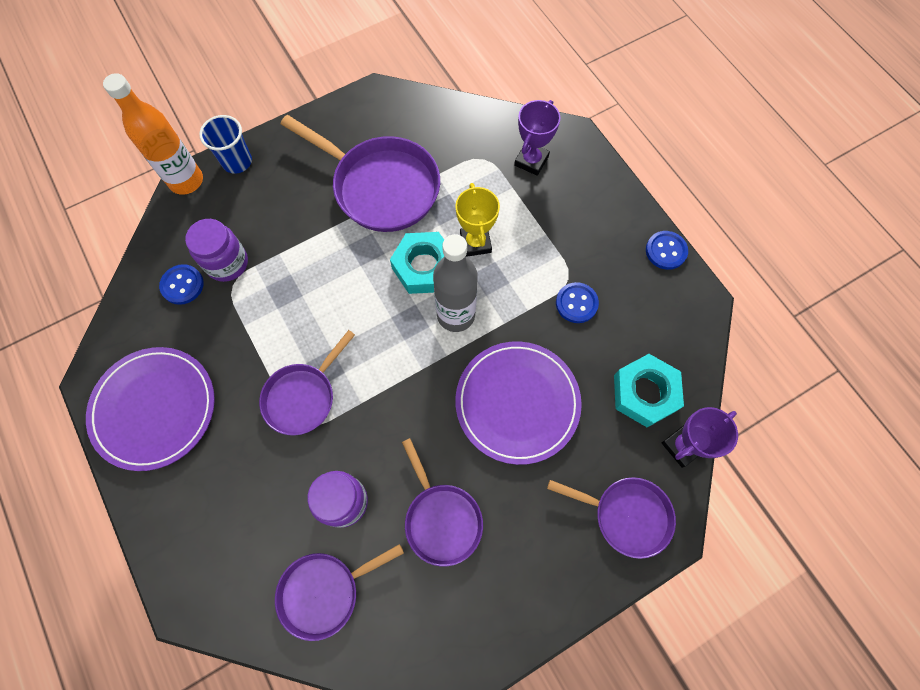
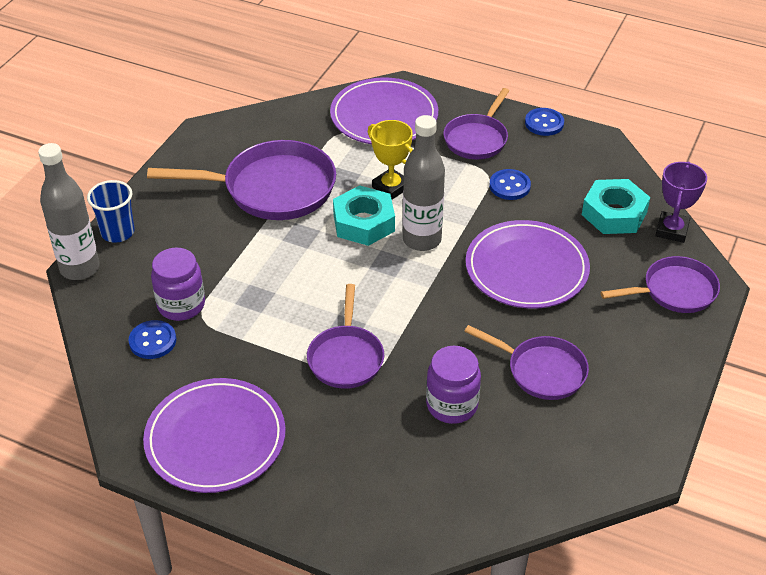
camera: 35 degrees left, 25 degrees down
(186, 181) = (80, 268): orange bottle -> grey bottle
(324, 591) = (496, 470): purple pan -> purple pan (477, 139)
(531, 161) = (384, 116): purple trophy -> purple plate

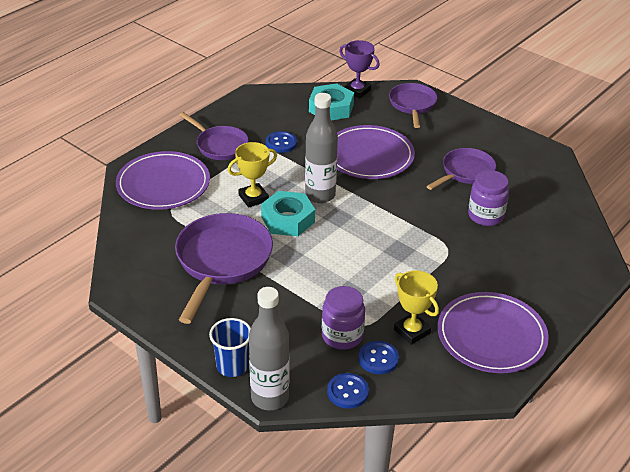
camera: 75 degrees left, 5 degrees down
(204, 363) = (412, 331): none -> yellow trophy
(346, 357) = (428, 255): purple pan -> none
(544, 123) = (220, 112): blue button -> blue button (348, 392)

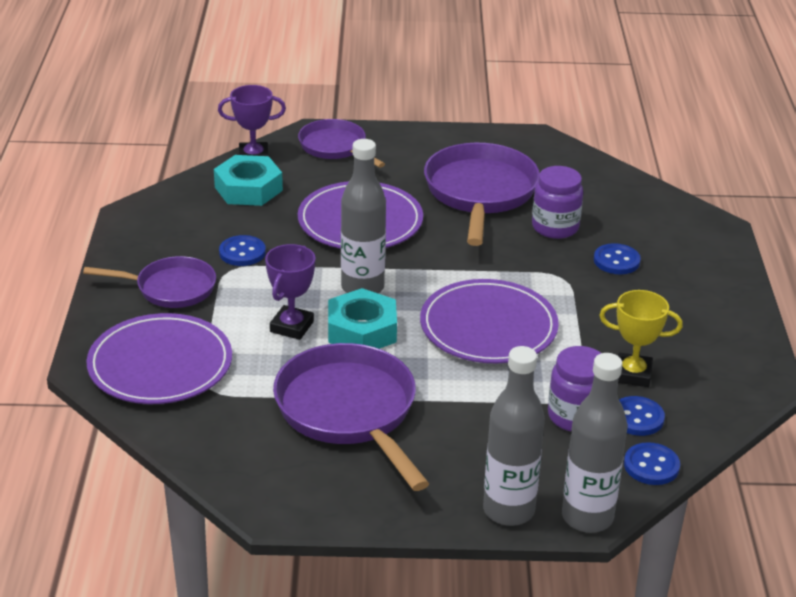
camera: 40 degrees left, 5 degrees down
(232, 366) = (508, 510): blue cup -> grey bottle
(253, 198) = (292, 327): yellow trophy -> purple trophy
(465, 172) = (480, 193): purple pan -> purple pan, size x1.64
(491, 336) = (705, 338): purple plate -> purple plate (488, 327)
(498, 256) = (616, 261): none -> blue button

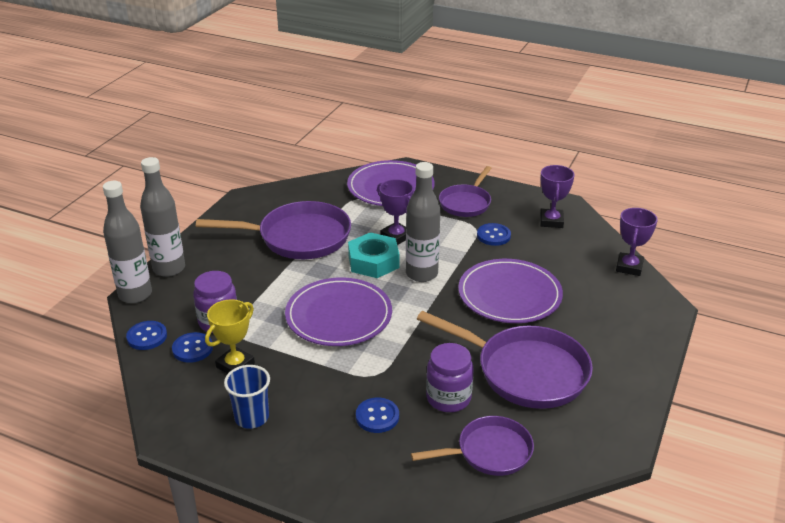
camera: 115 degrees right, 0 degrees up
(182, 217) = (551, 221): none -> purple trophy
(248, 189) = (580, 255): turquoise nut -> none
(335, 147) = (635, 311): purple pan -> purple pan (489, 452)
(691, 335) = (252, 417): none -> blue cup

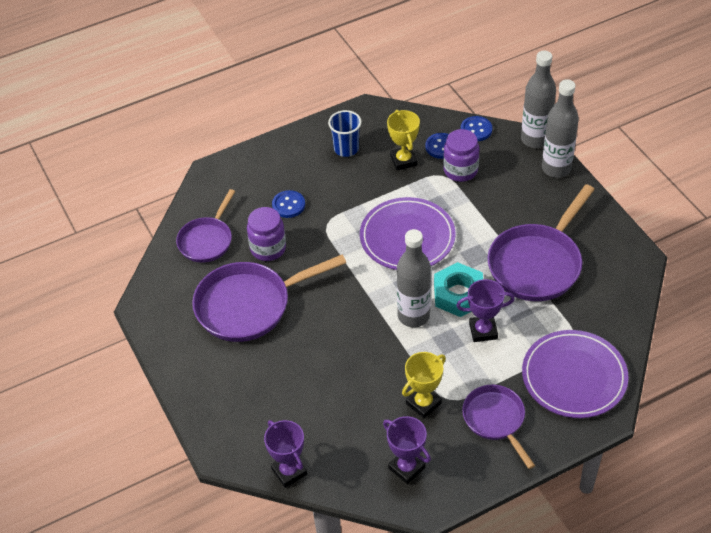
camera: 130 degrees right, 15 degrees up
(493, 236) = (423, 403): blue button -> yellow trophy
(509, 295) = (335, 356): purple plate -> none

